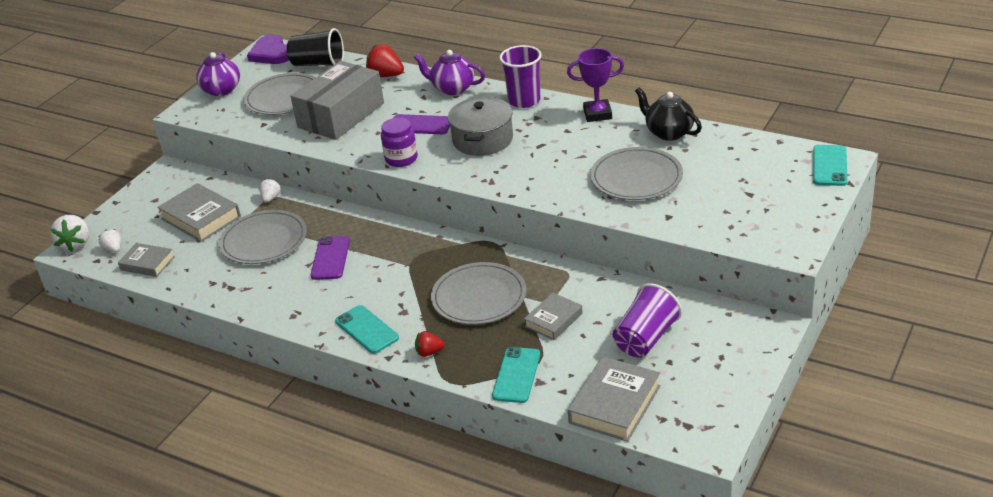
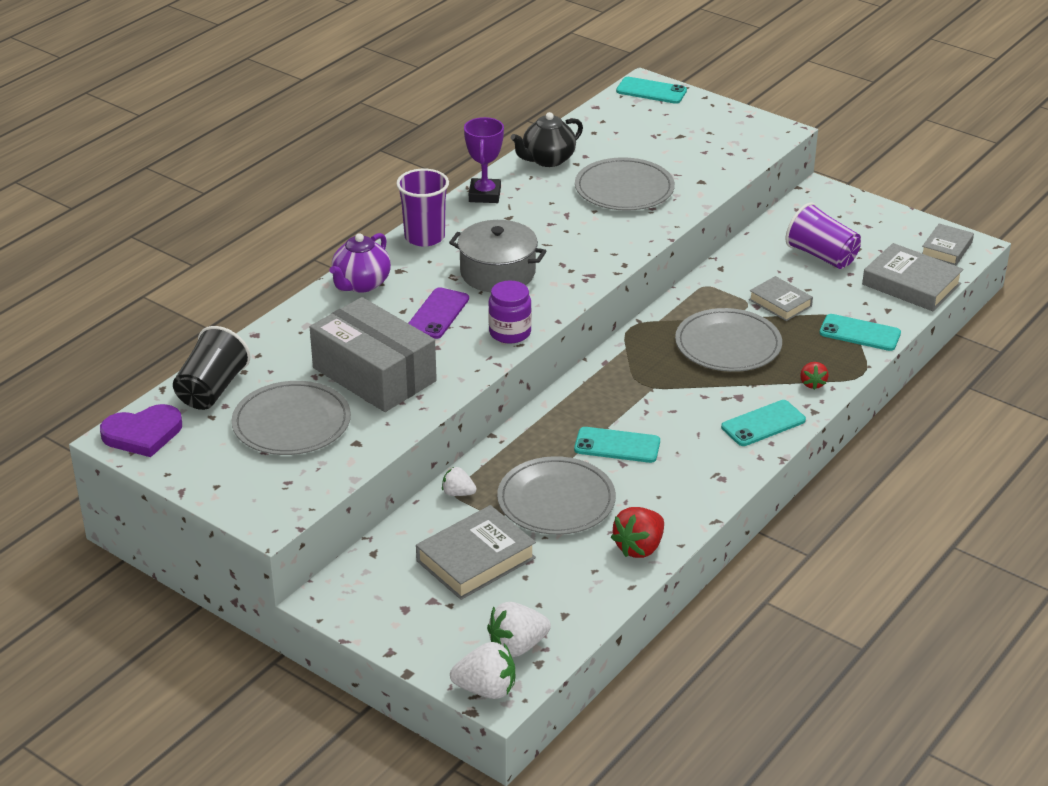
camera: 85 degrees left, 0 degrees up
(113, 249) = (517, 646): white strawberry -> white strawberry, size x1.67
(147, 263) = (567, 609): grey book -> grey book (946, 249)
(221, 90) = (228, 484): purple teapot -> none
(330, 258) = (617, 445): purple phone -> turquoise phone
(386, 75) = (289, 333): red strawberry -> red strawberry (639, 547)

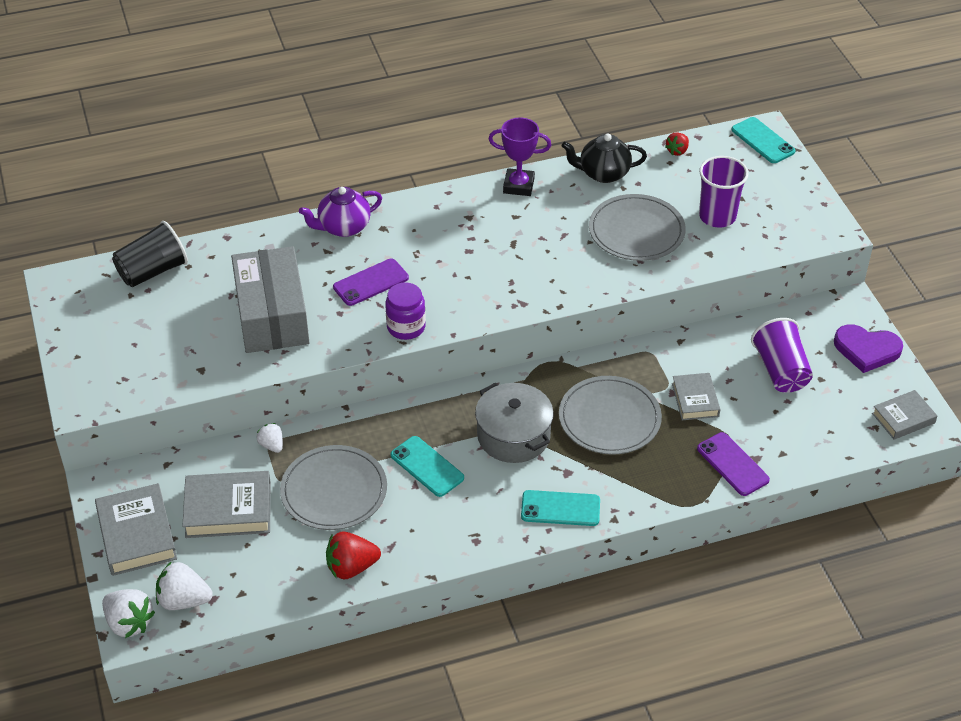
camera: 35 degrees right, 10 degrees up
(143, 434) = (74, 286): purple heart -> purple heart (866, 350)
(291, 423) = (176, 328): grey plate -> none
(424, 237) = (432, 205): purple cup -> purple cup (717, 216)
(485, 195) = (518, 186): purple trophy -> purple trophy turned 60 degrees clockwise
(497, 273) = (453, 266): grey pot -> grey pot (513, 436)
(812, 384) = (640, 492): red strawberry -> red strawberry (677, 151)
(860, 333) = (732, 464): turquoise phone -> purple phone
(911, 284) = (831, 438): grey book -> grey book (137, 534)

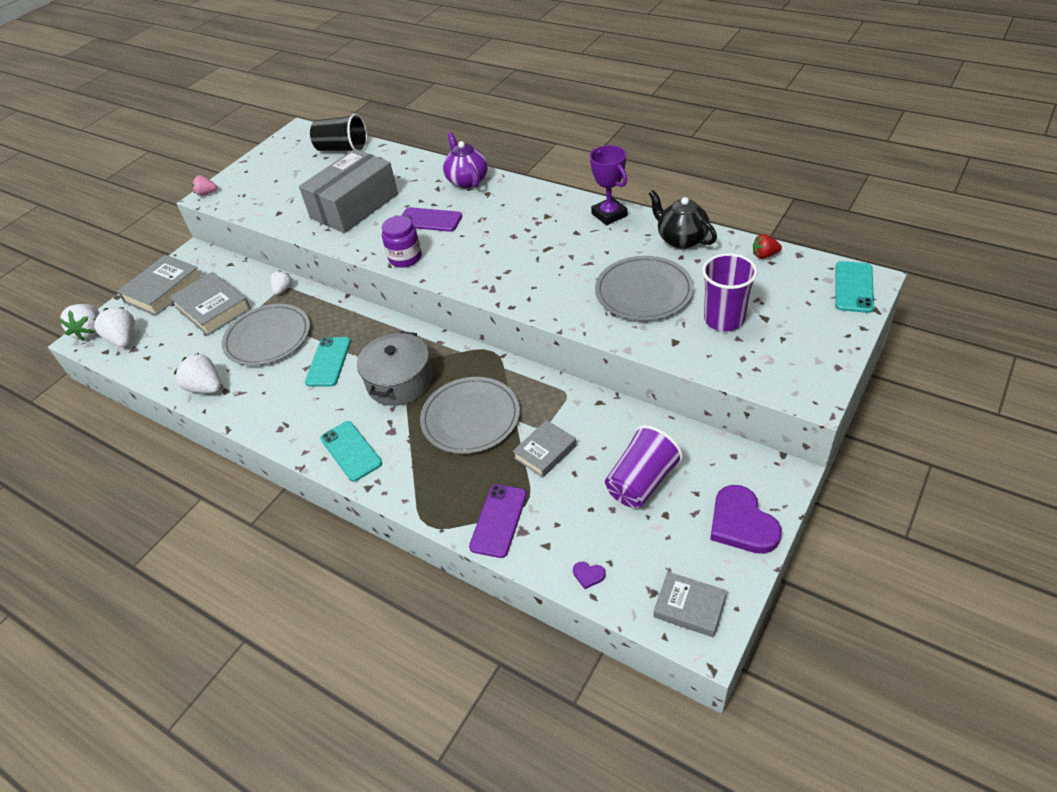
camera: 55 degrees right, 0 degrees up
(75, 404) = (206, 193): none -> pink strawberry
(343, 227) = (467, 180): purple teapot -> purple teapot turned 45 degrees clockwise
(351, 567) = (206, 387): red strawberry -> white strawberry
(830, 448) = (588, 575): none -> purple heart

